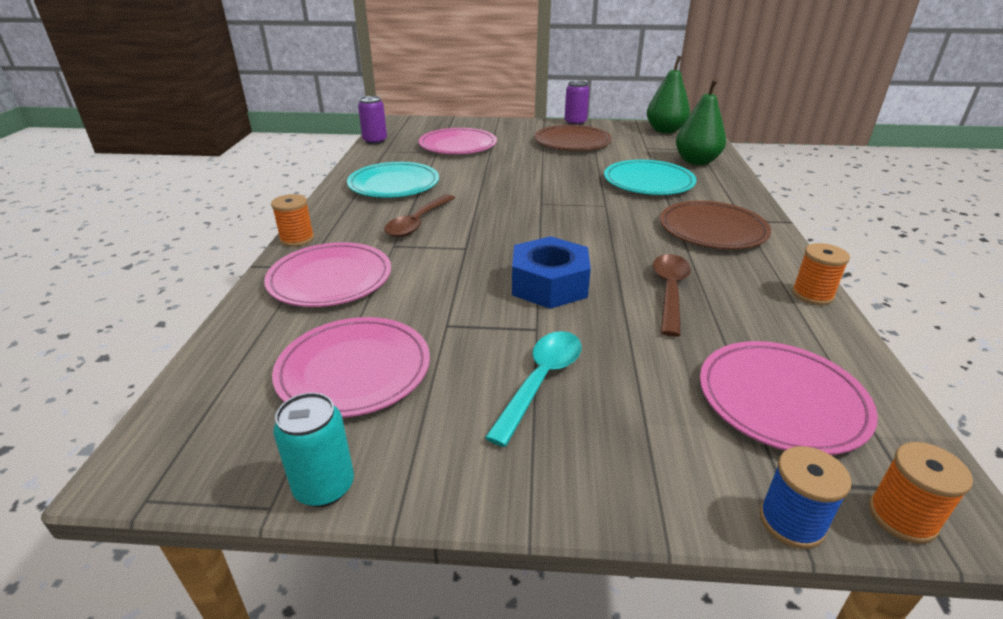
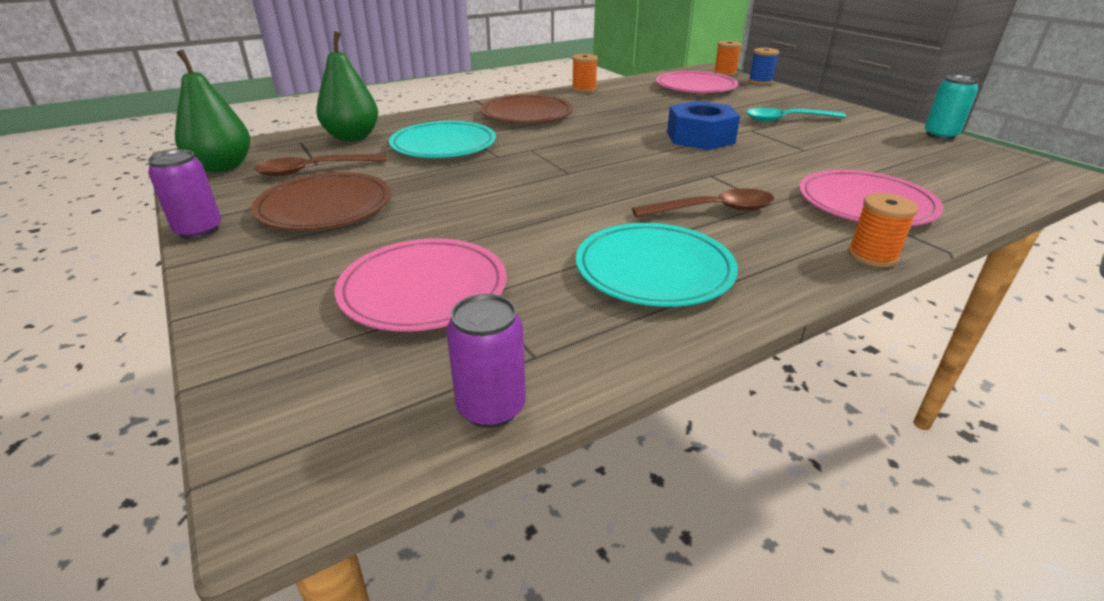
camera: 125 degrees left, 0 degrees up
(354, 370) = (892, 156): pink plate -> none
(669, 291) = (642, 112): brown spoon -> brown spoon (314, 170)

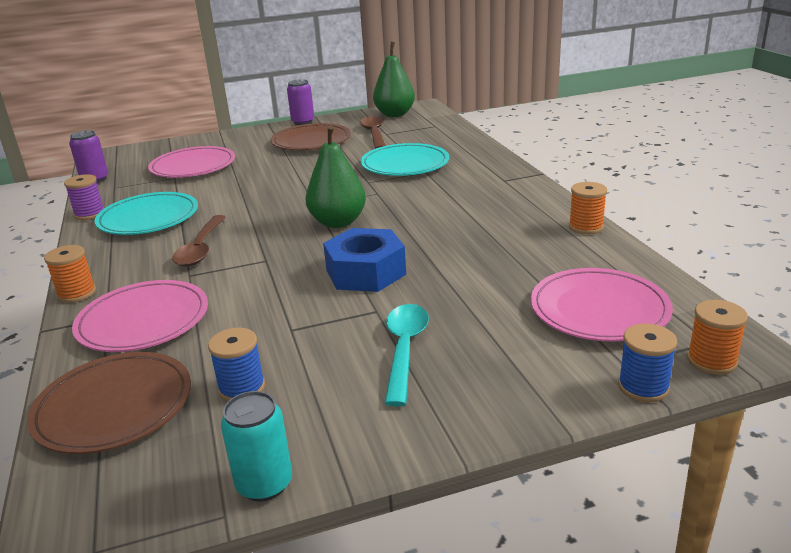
camera: 105 degrees right, 5 degrees down
(352, 137) = (438, 137): green pear -> green pear (338, 222)
(526, 114) = (482, 194): brown plate -> brown plate (114, 406)
(667, 337) = (90, 214): none -> purple spool
(884, 152) = (242, 388): none -> blue spool

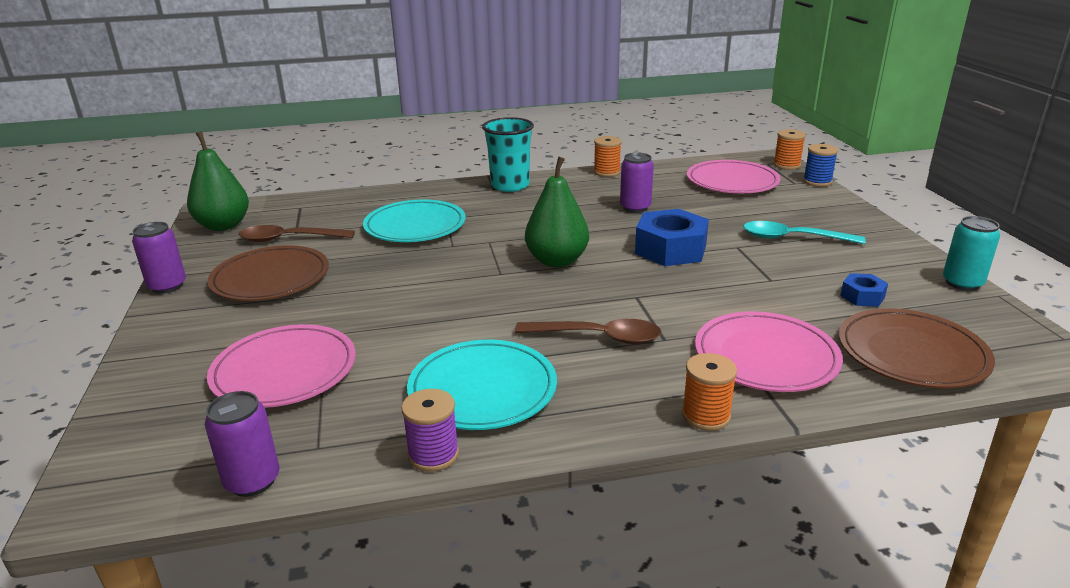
camera: 85 degrees left, 0 degrees up
(242, 388) = (862, 296): blue spool -> blue nut
(476, 249) = (635, 207): none -> purple can
(516, 185) = (510, 185): none -> turquoise cup

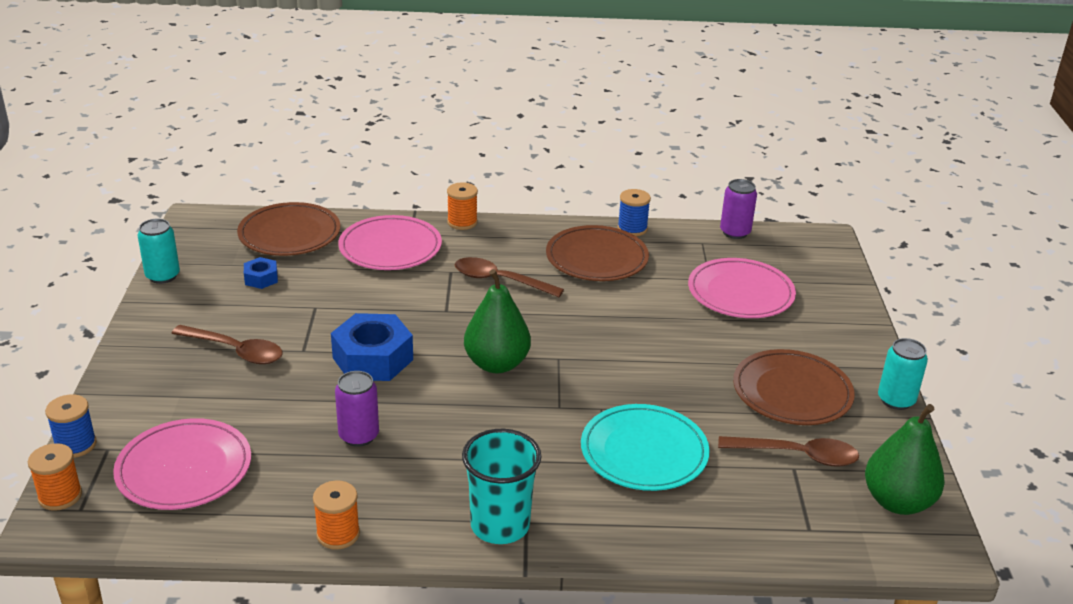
camera: 170 degrees left, 5 degrees up
(167, 286) = (896, 400): purple can -> turquoise can
(433, 454) = (632, 229): purple spool -> blue spool
(482, 389) = (596, 258): turquoise plate -> brown plate
(793, 238) = (235, 351): turquoise spoon -> brown spoon

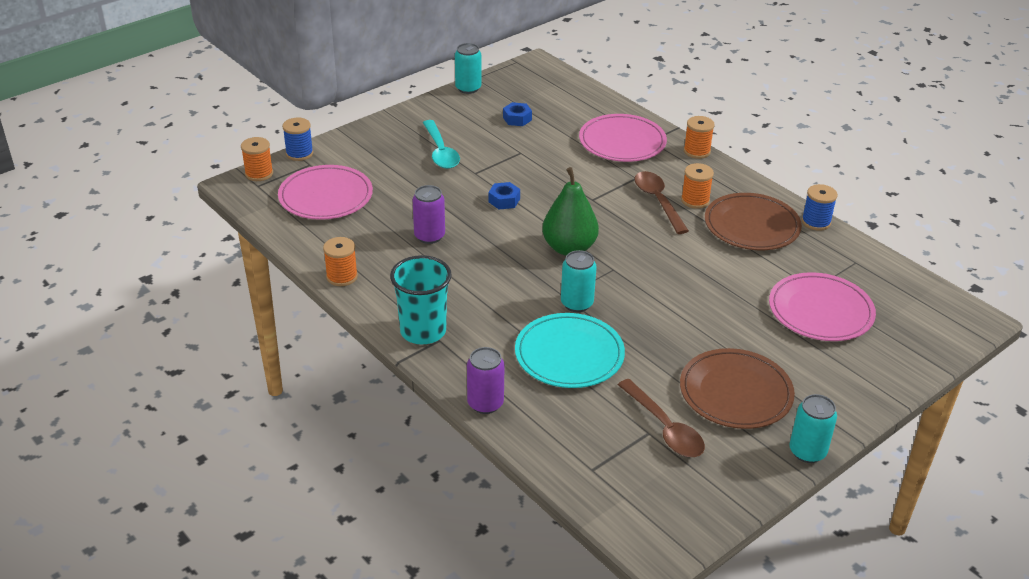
camera: 50 degrees right, 5 degrees up
(235, 351) = (440, 151): brown spoon -> turquoise spoon
(289, 234) = (575, 101): brown plate -> none
(373, 359) = (504, 200): blue nut -> blue nut, size x0.50
(525, 263) = (695, 200): none -> orange spool
(579, 406) = (577, 303): none -> turquoise can
(735, 232) = (898, 270): purple can -> purple can (485, 403)
(897, 502) = (682, 503): green pear -> none

